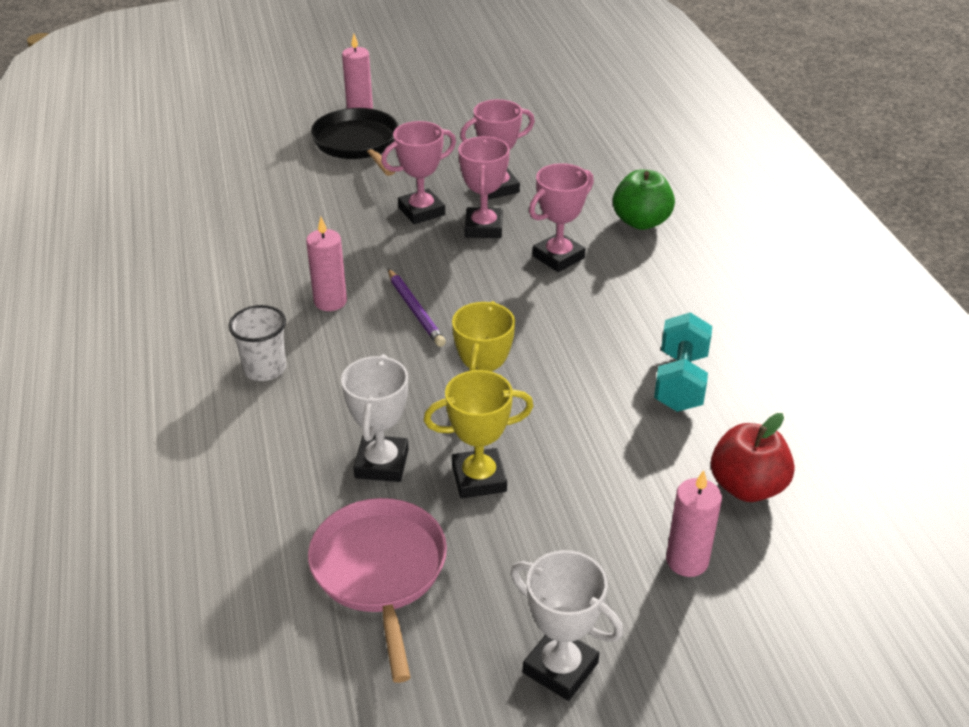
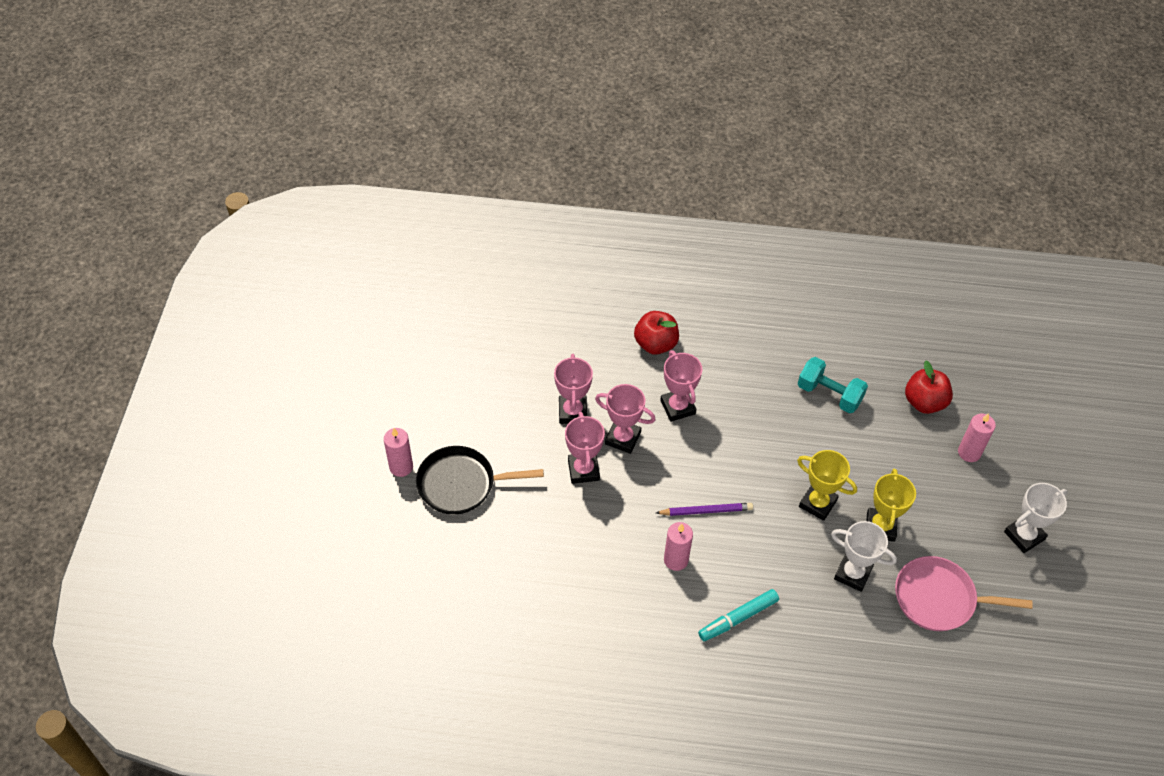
camera: 70 degrees left, 15 degrees up
(265, 369) = (738, 618): white cup -> turquoise marker
(641, 222) = (655, 344): green apple -> red apple

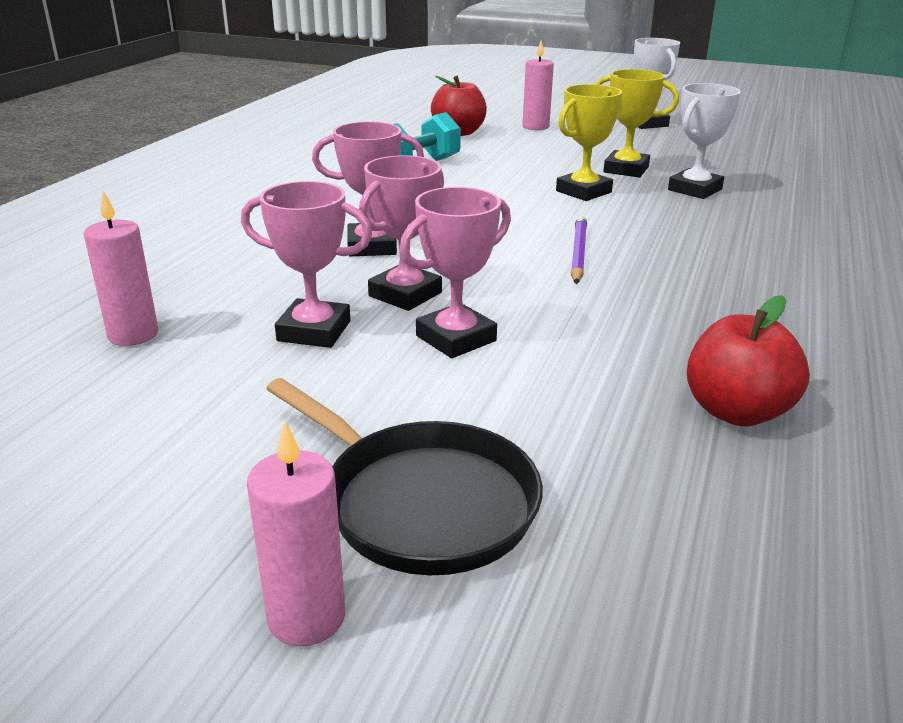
camera: 75 degrees left, 25 degrees down
(461, 484) = (422, 502): black pan -> black pan turned 60 degrees counterclockwise
(583, 470) = (456, 338): pink trophy -> pink trophy turned 45 degrees counterclockwise
(655, 344) = (234, 245): red apple -> red apple (736, 412)
(676, 560) = (669, 286): pink candle -> pink candle (133, 334)
(738, 618) = (776, 258): turquoise marker -> none
(939, 599) = (728, 160): pink pan -> none

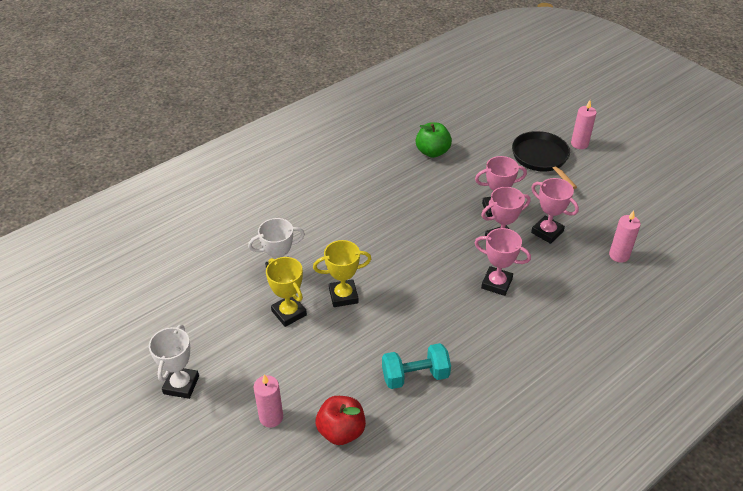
camera: 150 degrees left, 15 degrees up
(578, 253) = (403, 241): purple pencil -> none
(736, 412) = (432, 152): red apple -> green apple

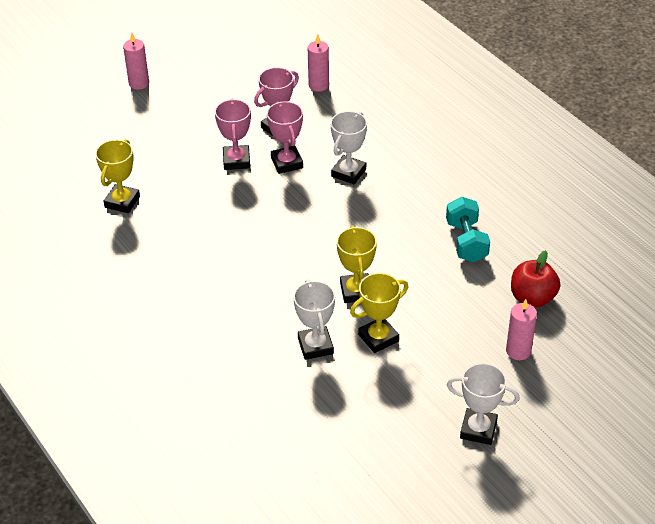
camera: 85 degrees left, 0 degrees up
(432, 152) = (122, 202): green apple -> yellow trophy
(496, 283) = (348, 173): pink trophy -> white trophy
(541, 158) = (157, 115): black pan -> none

